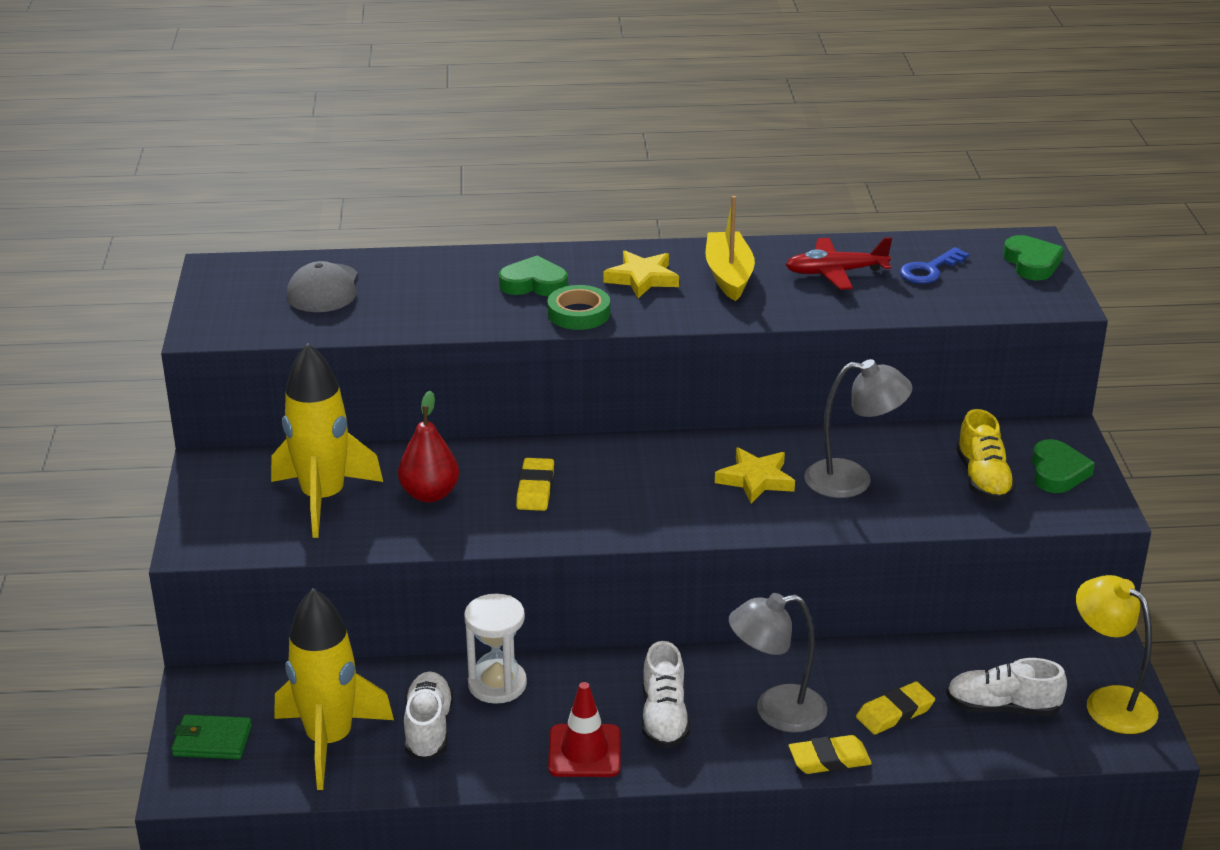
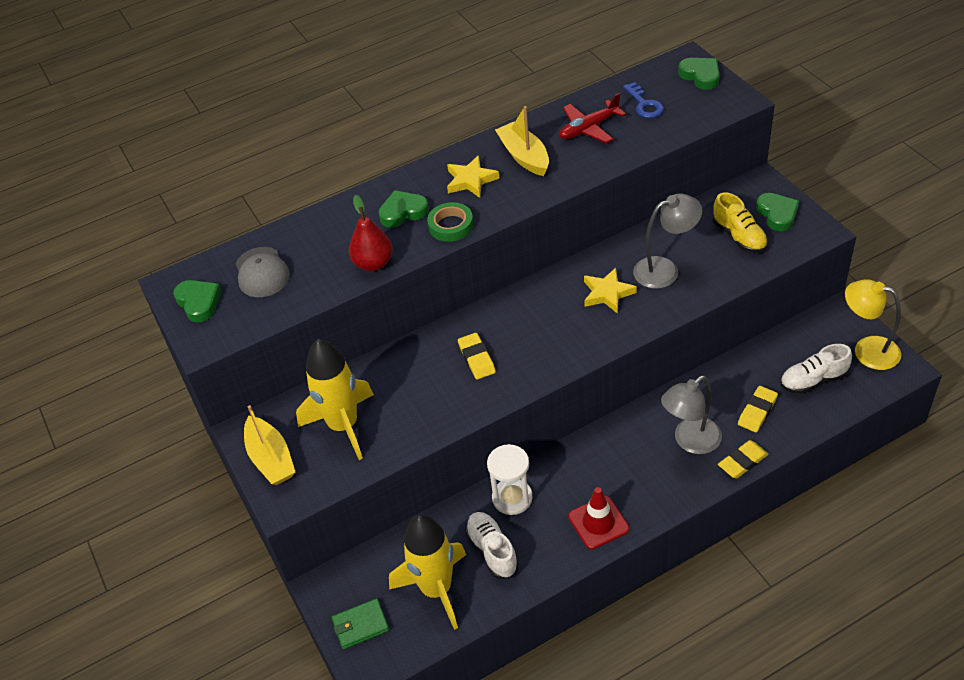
camera: 20 degrees left, 15 degrees up
(216, 500) = (271, 458): none -> yellow boat
(231, 293) = (199, 302): none -> green heart
(429, 494) = (411, 392): red pear -> red pear (373, 263)
(664, 717) = (628, 476): white shoe -> none
(929, 270) = (644, 104): blue key -> blue key turned 45 degrees counterclockwise

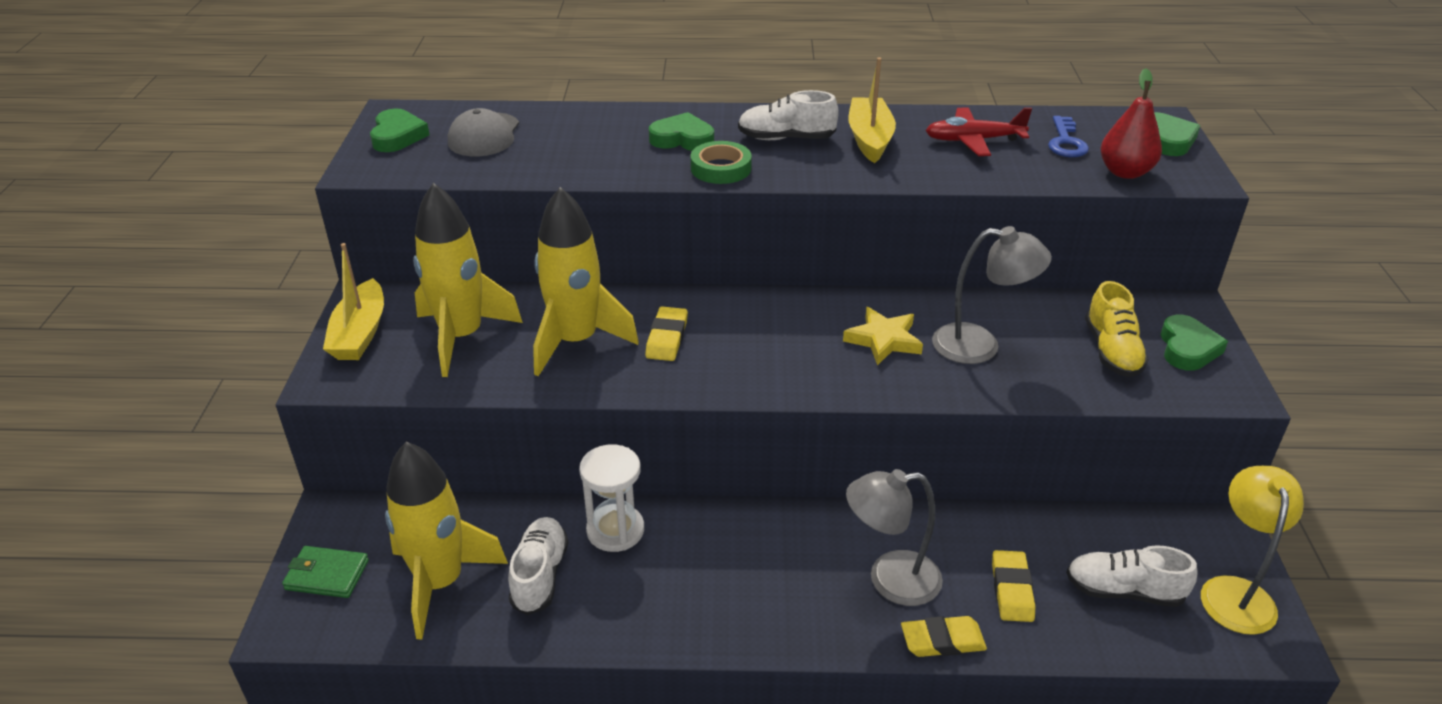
camera: 25 degrees right, 10 degrees down
(373, 263) = (601, 169): red pear -> red pear (1125, 172)
(421, 390) = (576, 341): none -> yellow rocket
(471, 180) = (786, 138): yellow star -> white shoe
(598, 522) = (691, 613): red traffic cone -> none
(757, 411) = (1012, 589): yellow eraser -> yellow eraser turned 60 degrees counterclockwise
(867, 350) = (1235, 592): yellow lamp -> yellow lamp turned 45 degrees clockwise

